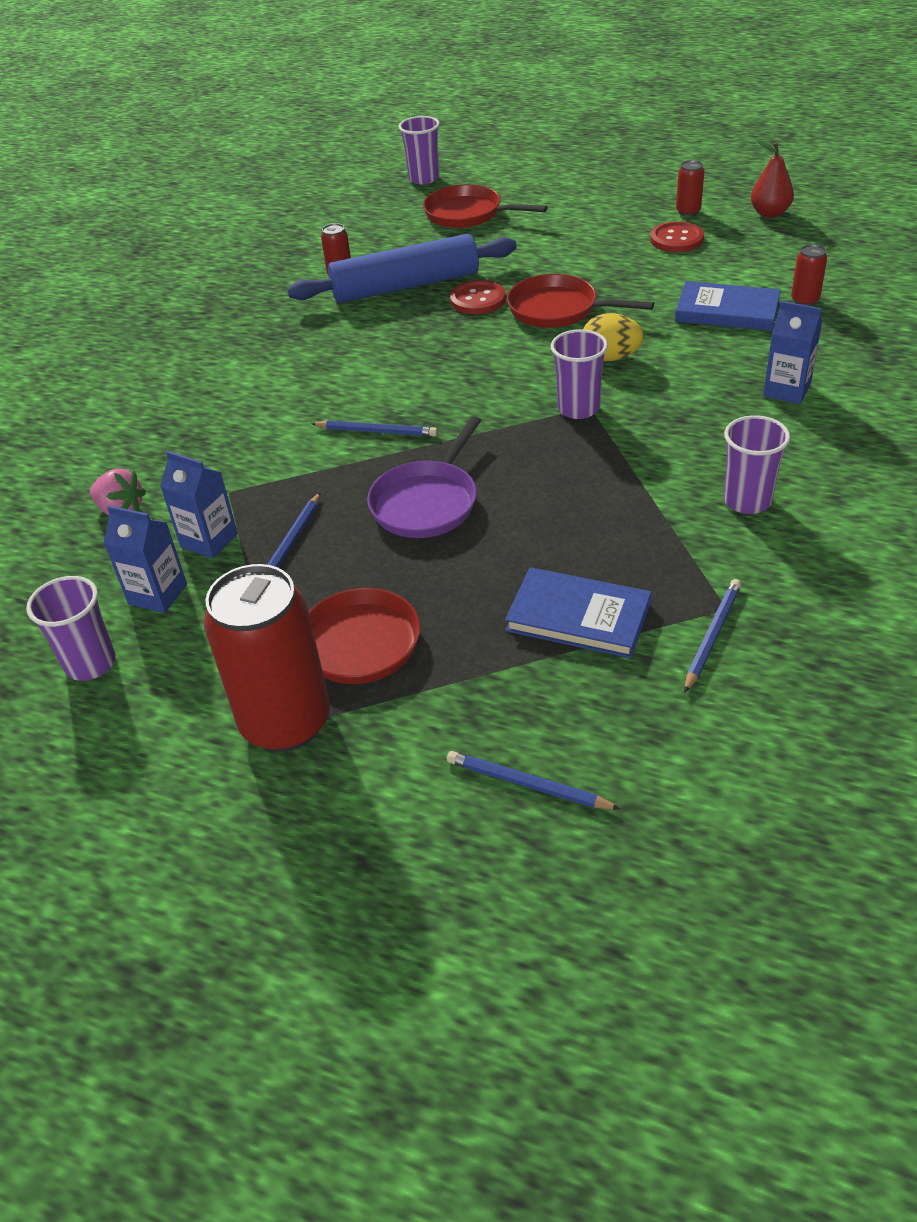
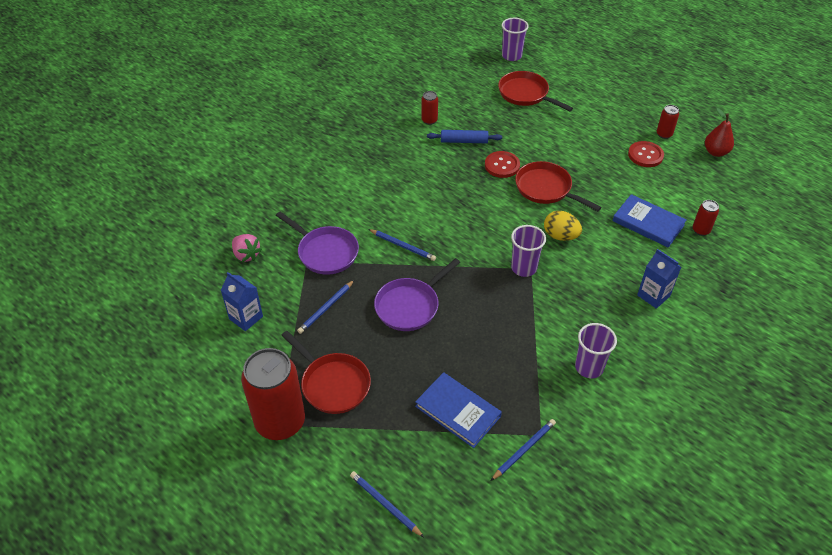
camera: 15 degrees right, 5 degrees up
(90, 663) = (198, 350): purple cup -> none
(209, 540) = (284, 291): blue carton -> none
(254, 472) = (325, 252): none -> purple pan
(405, 286) = (464, 141): blue rolling pin -> blue rolling pin, size x0.51

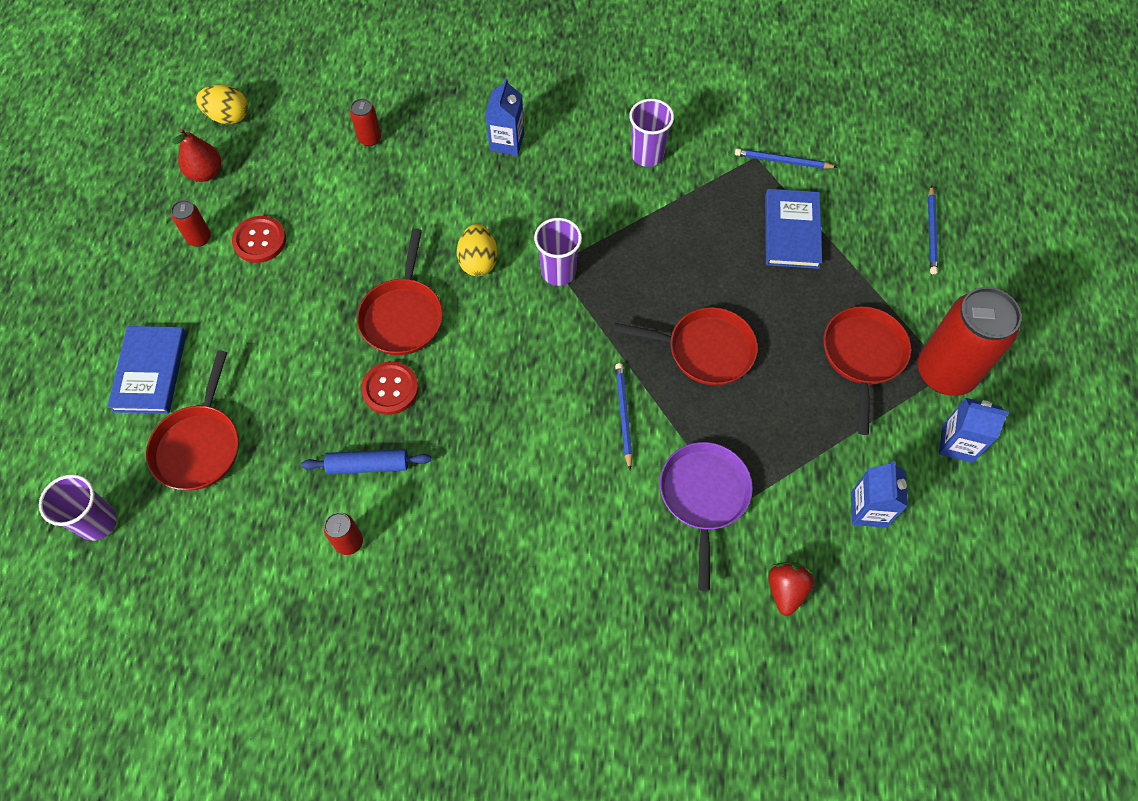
camera: 125 degrees left, 15 degrees up
(234, 391) = (957, 443): none -> blue carton
(246, 255) = (786, 590): pink strawberry -> red strawberry
(326, 308) = (781, 432): blue pencil -> none
(410, 306) = (704, 350): purple pan -> red pan
(464, 141) = (368, 465): blue rolling pin -> blue rolling pin turned 60 degrees counterclockwise
(648, 223) = (392, 189): blue book -> blue book (150, 371)
(760, 176) = (228, 117): none -> yellow egg

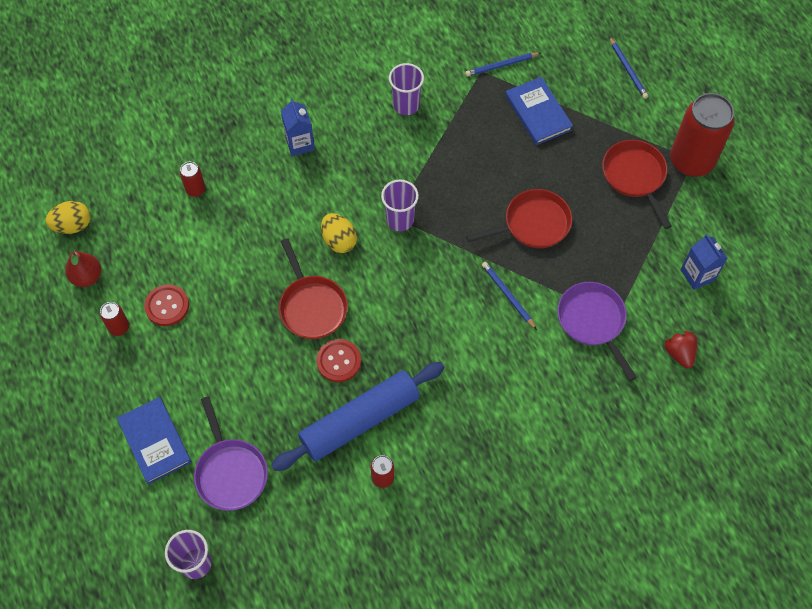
camera: 30 degrees left, 0 degrees up
(199, 445) = (230, 472): red pan -> purple pan
(368, 465) = (360, 420): blue rolling pin -> blue rolling pin, size x1.96
(957, 443) = (725, 204): blue carton -> none

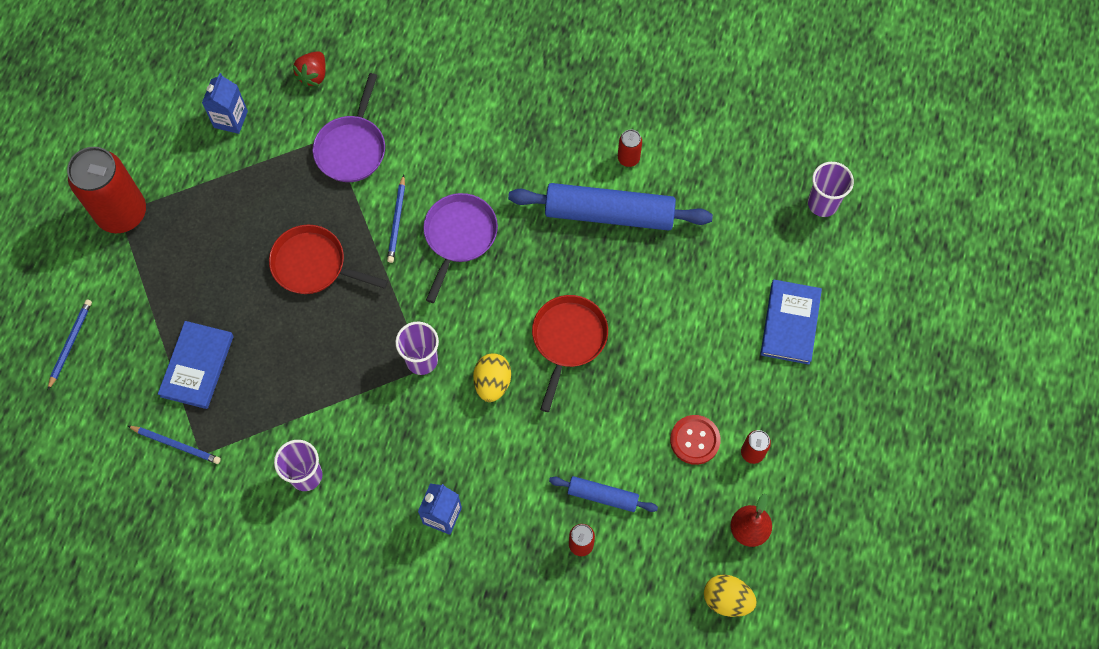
camera: 140 degrees left, 5 degrees up
(204, 227) = (603, 496): none -> blue rolling pin
(230, 472) = (745, 252): purple pan -> purple pan (459, 237)
(338, 361) = (585, 274): red button -> none
(635, 176) = (183, 237): red pan -> none

